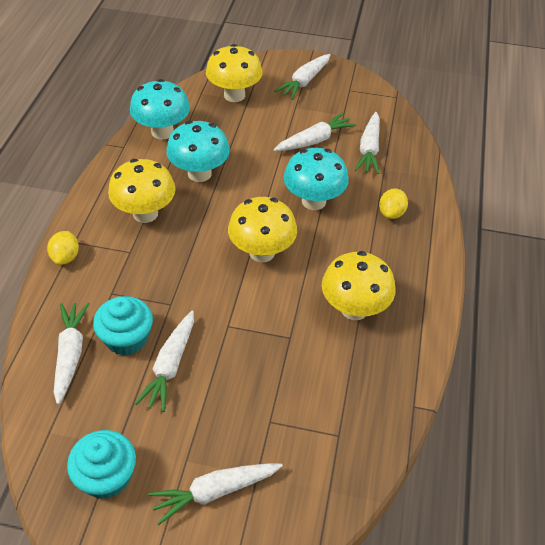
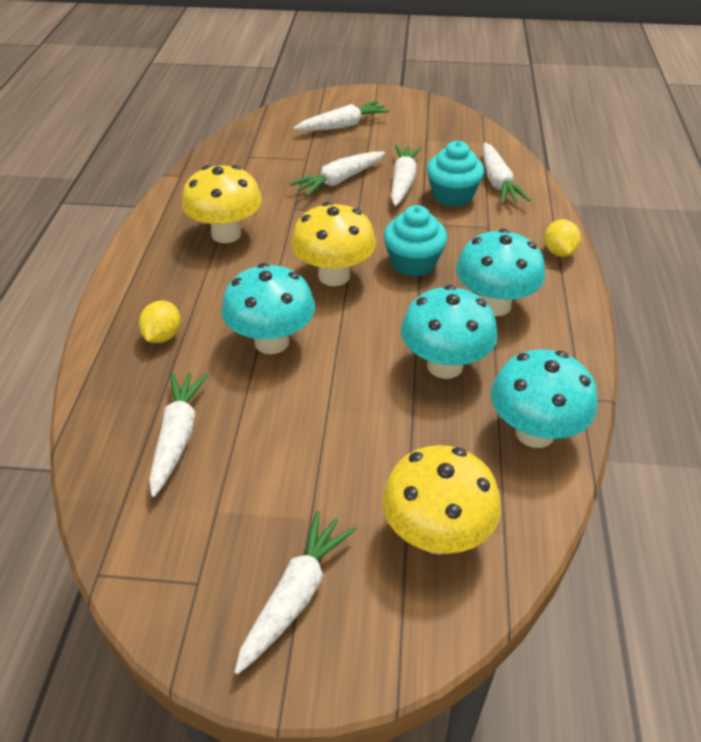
camera: 175 degrees right, 5 degrees down
(107, 477) = (425, 126): turquoise cupcake -> turquoise cupcake (413, 263)
(145, 213) = (494, 305): yellow mushroom -> turquoise mushroom
(315, 140) = (271, 444): white carrot -> white carrot (339, 181)

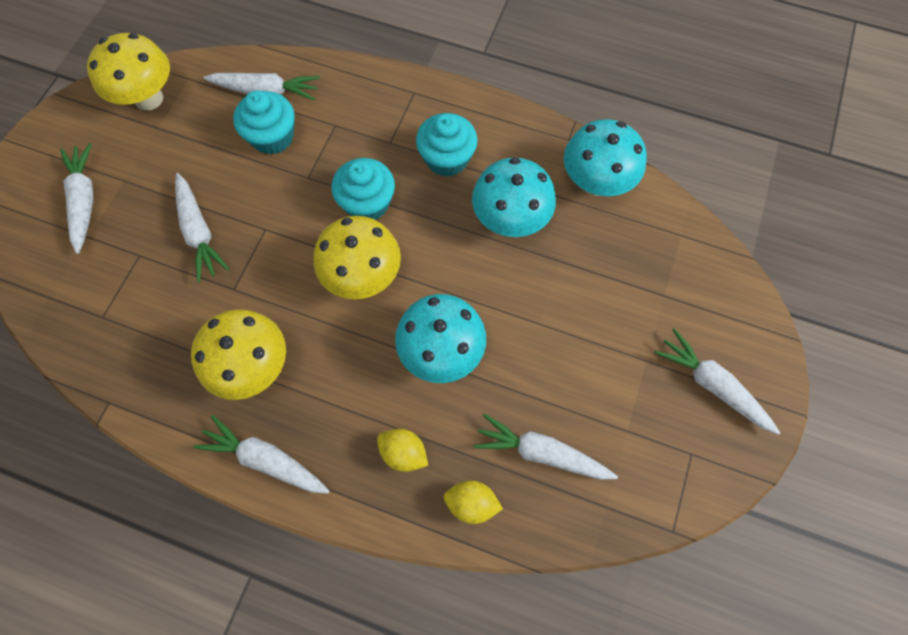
camera: 75 degrees left, 25 degrees up
(403, 182) = (229, 173): white carrot -> white carrot (265, 459)
(436, 535) = (675, 278): yellow mushroom -> yellow mushroom (149, 99)
(494, 305) = (447, 159): turquoise mushroom -> turquoise cupcake
(559, 252) = (392, 85): yellow lemon -> yellow lemon (471, 503)

